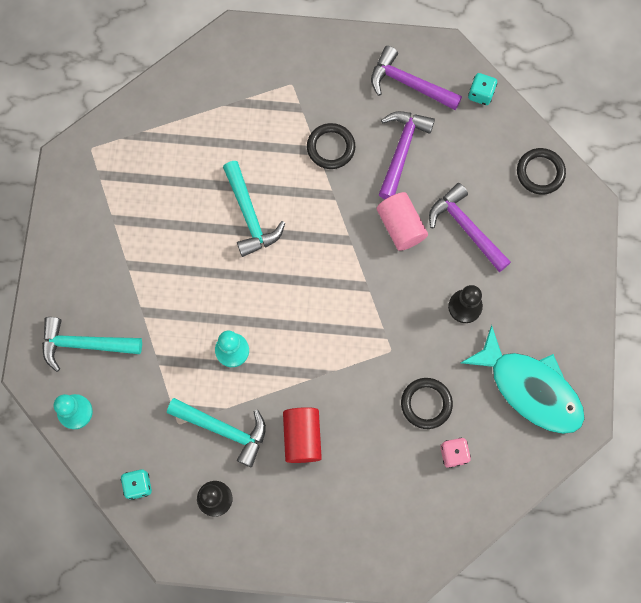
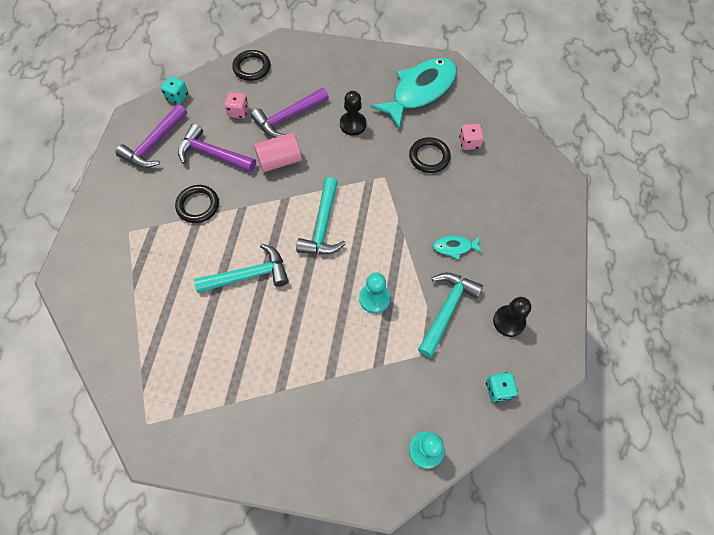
camera: 85 degrees left, 10 degrees down
(85, 344) = (357, 437): turquoise hammer -> turquoise hammer (323, 226)
(302, 437) = (454, 247): red cylinder -> turquoise fish
(467, 168) = (238, 112): none -> pink dice

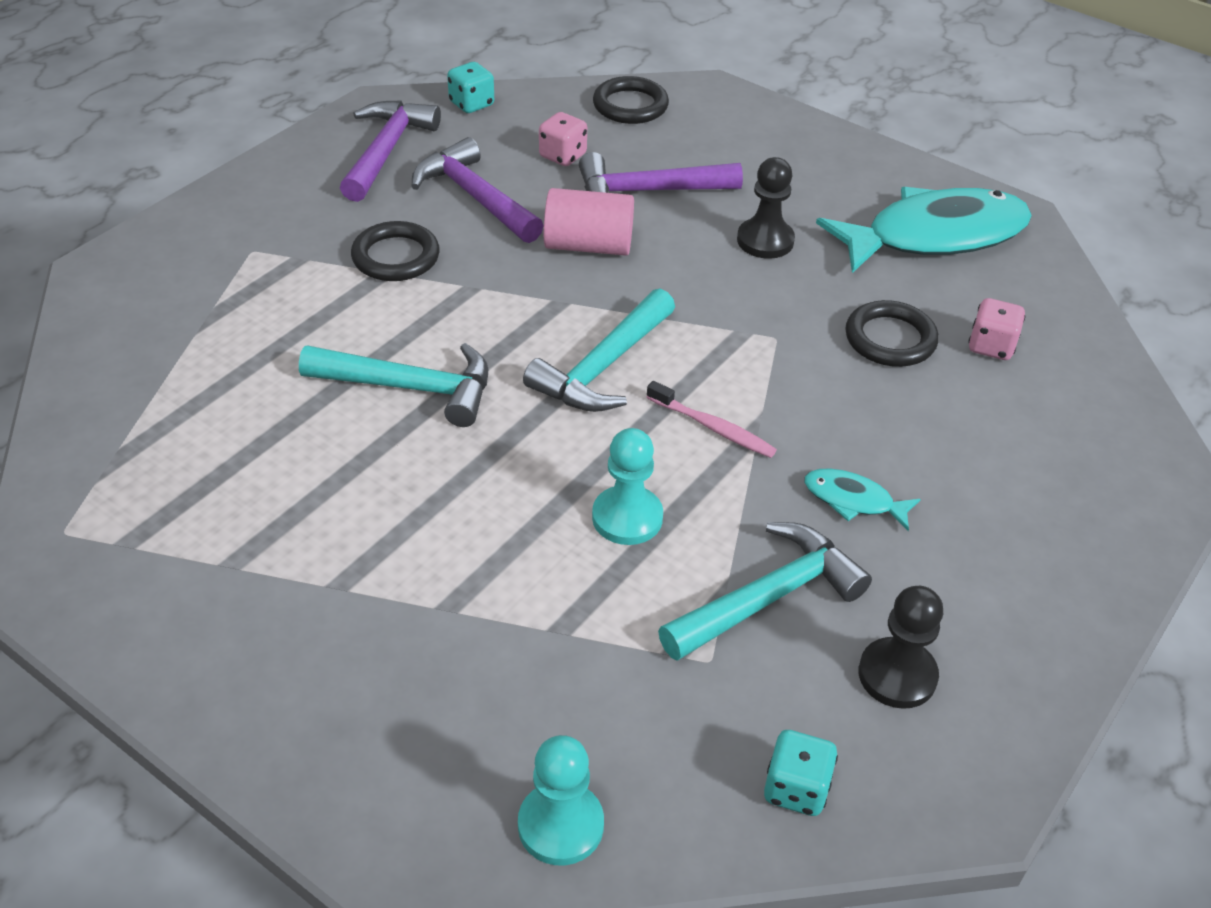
camera: 25 degrees right, 20 degrees down
(154, 144) = (386, 151): purple hammer -> purple hammer turned 135 degrees clockwise
(383, 236) = (713, 427): none -> pink toothbrush

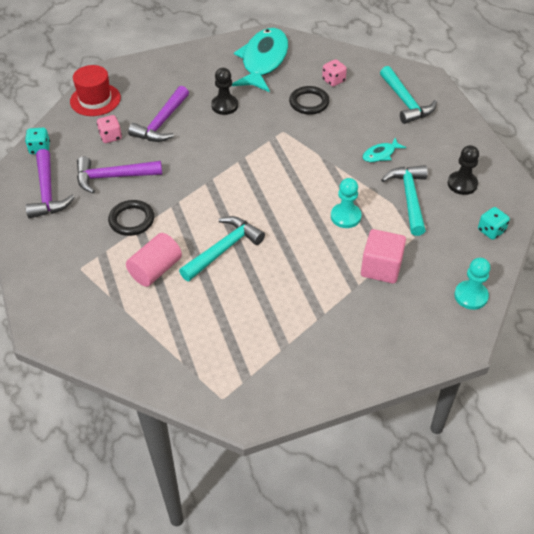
camera: 55 degrees left, 5 degrees up
(386, 151) = (47, 192): purple hammer -> purple hammer turned 150 degrees counterclockwise
(530, 630) = (381, 268): none -> pink cube
(588, 246) = (180, 157): pink cylinder -> pink cylinder (155, 270)
(603, 367) = (259, 186): turquoise hammer -> turquoise hammer (405, 102)
(630, 105) = (95, 100): black ring -> red hat
(713, 427) = (317, 172): pink toothbrush -> none

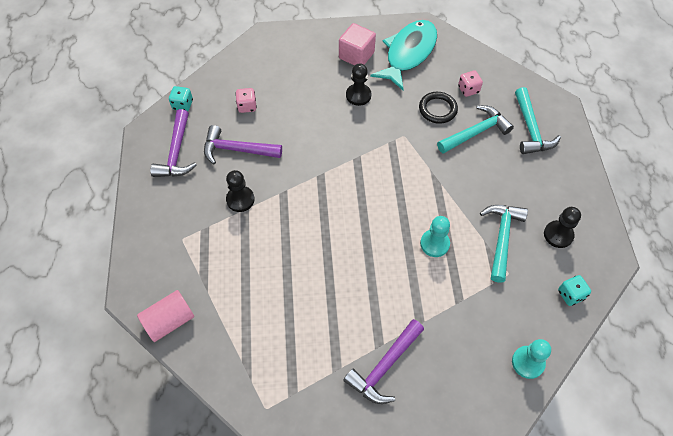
camera: 15 degrees right, 10 degrees up
(95, 100) = (245, 63): red hat -> none
(131, 220) = (240, 199): black ring -> black pawn
(155, 270) = (246, 257): pink cylinder -> pink cylinder (169, 321)
(162, 123) = (296, 101): purple hammer -> purple hammer (384, 366)
(223, 249) = (312, 251): turquoise hammer -> turquoise hammer (475, 132)
(380, 154) = (489, 182): turquoise fish -> none
(381, 268) = (451, 308): pink cube -> pink cube (356, 55)

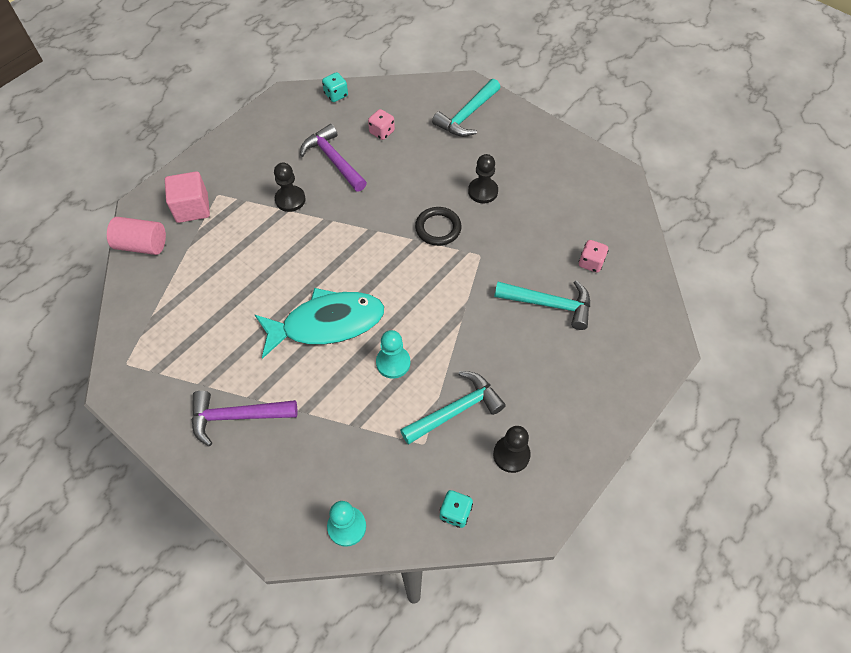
camera: 45 degrees right, 0 degrees up
(176, 152) = (289, 128): purple hammer -> none
(356, 55) = (523, 157): pink cube -> pink cube (192, 208)
(408, 53) = (573, 189): turquoise fish -> turquoise fish (327, 323)
(437, 109) = (539, 257): black ring -> black ring (438, 228)
(530, 129) = (607, 344): turquoise hammer -> turquoise hammer (467, 115)

